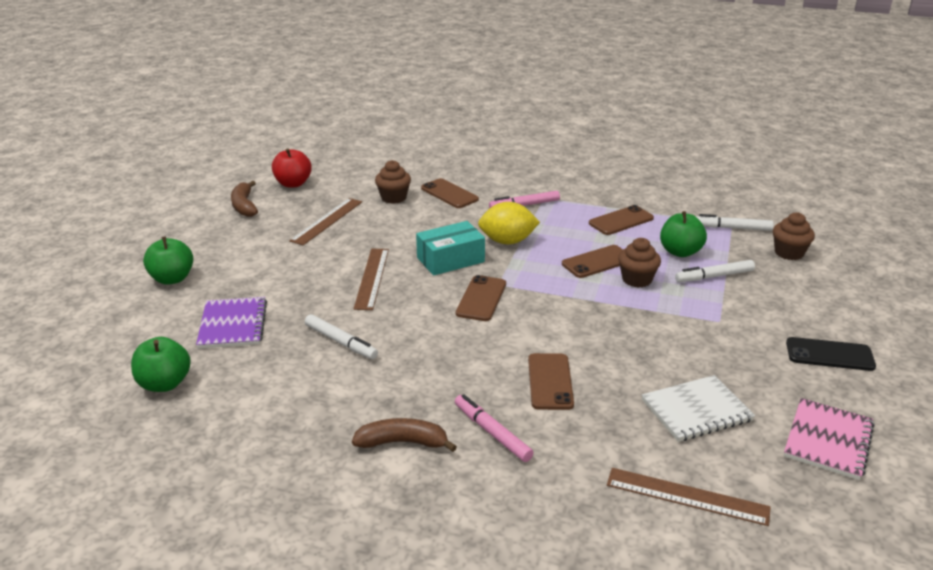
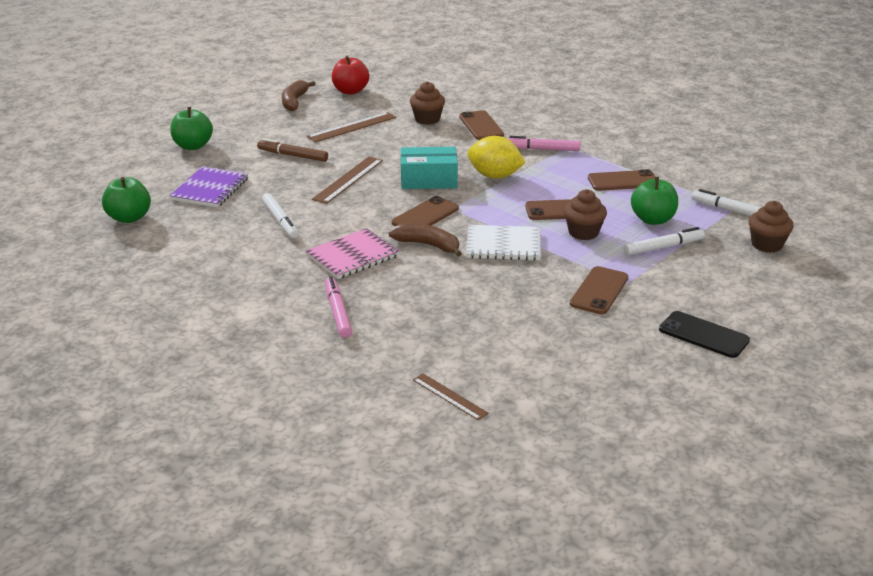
camera: 25 degrees right, 0 degrees up
(292, 265) = (292, 156): none -> brown marker
(403, 442) = (264, 300): brown banana -> brown banana (428, 245)
(550, 381) = (421, 290): brown phone -> brown phone (599, 291)
(687, 496) = (449, 396): brown ruler -> brown ruler, size x0.64
(696, 410) = (525, 342): white notebook -> white notebook (503, 245)
(714, 276) = (663, 247): white marker -> white marker turned 150 degrees clockwise
(828, 440) = (620, 395): pink notebook -> pink notebook (352, 256)

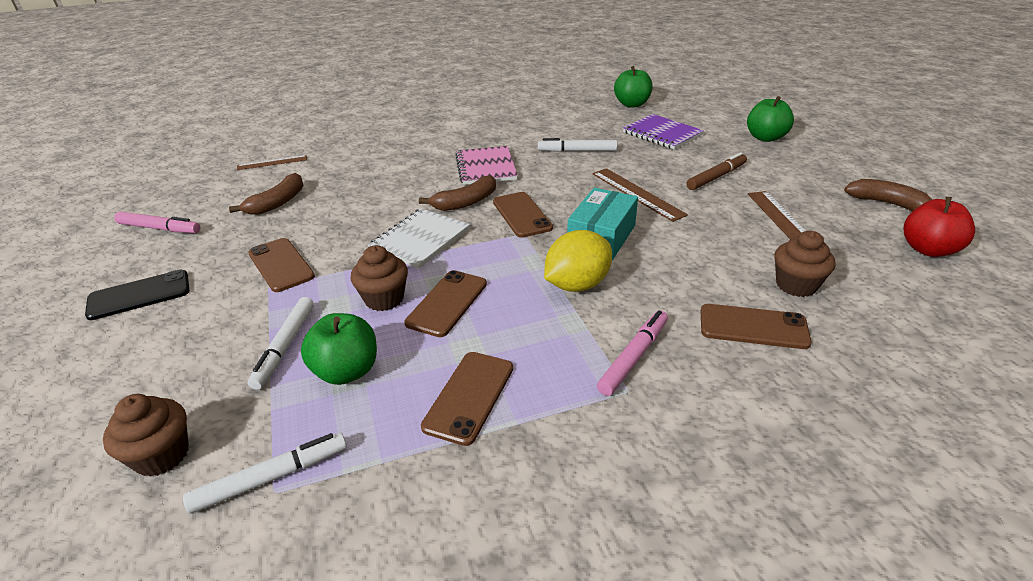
camera: 120 degrees right, 5 degrees up
(337, 312) = (415, 148): pink marker -> pink marker (159, 228)
(522, 343) = (277, 203): none -> brown banana

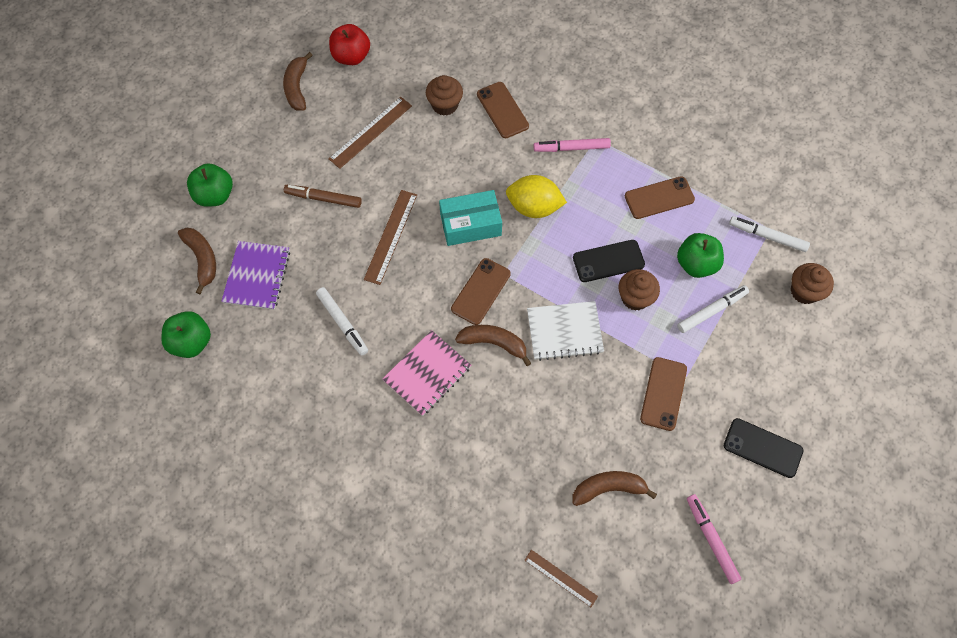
camera: 130 degrees left, 30 degrees up
(447, 303) = (608, 261): brown phone -> black phone
(701, 121) = (202, 259): none -> brown banana

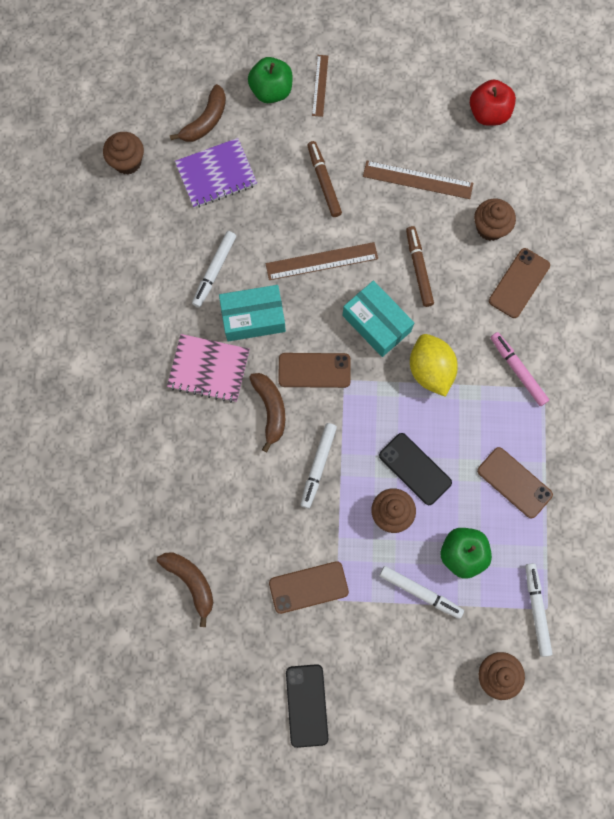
camera: 60 degrees right, 10 degrees up
(191, 342) = (127, 162): green apple -> brown cupcake
(297, 87) = (423, 88): brown banana -> none
(404, 314) = (253, 317): none -> turquoise box
(445, 171) = (418, 268): none -> brown marker
(560, 578) = (90, 581): brown ruler -> brown ruler (320, 85)
(564, 331) = (318, 466): white notebook -> white marker
(711, 539) = (193, 696): pink marker -> none

